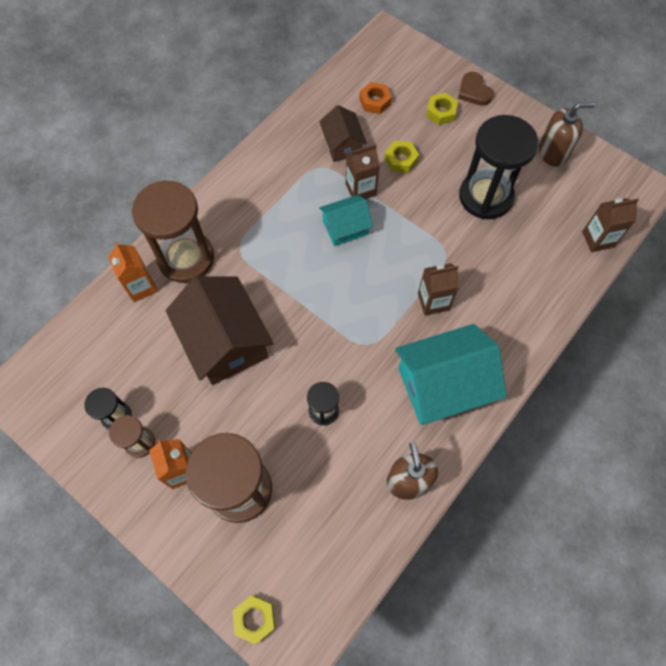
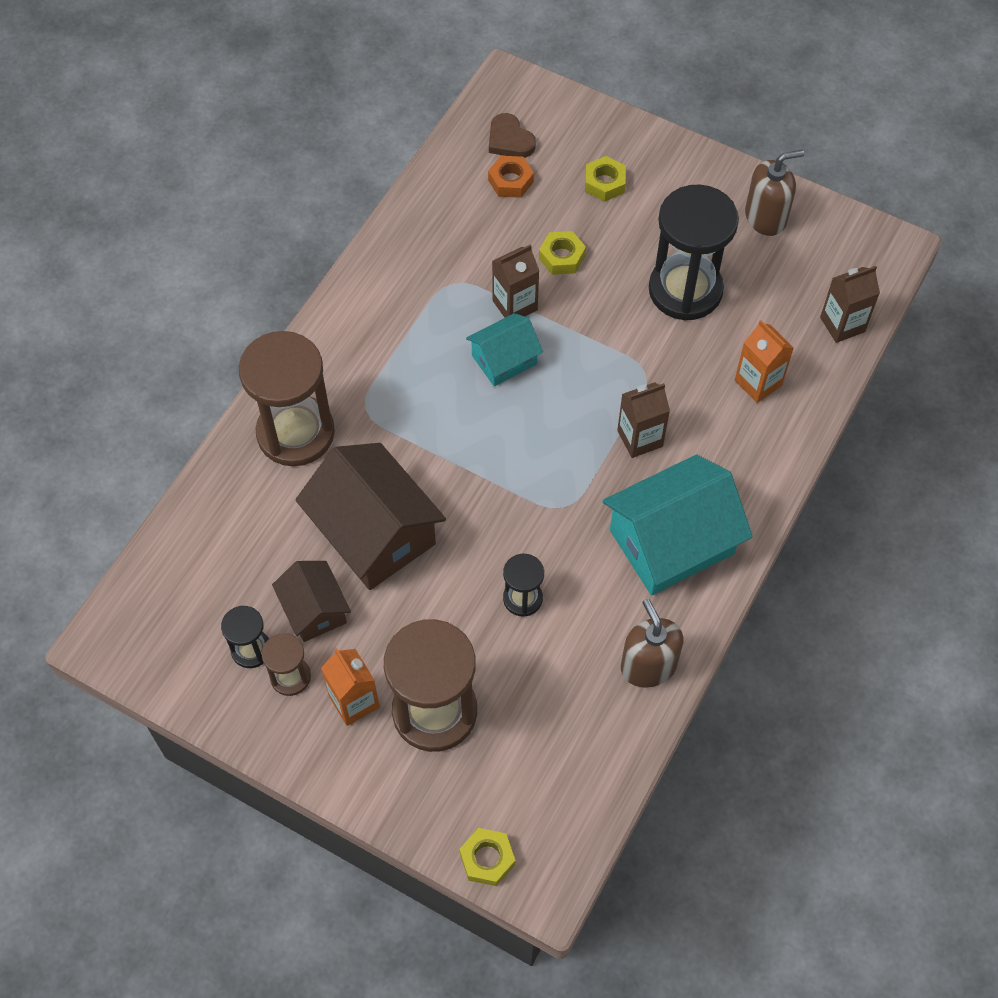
camera: 10 degrees left, 5 degrees down
(141, 287) = (243, 480): orange carton -> orange carton (758, 383)
(342, 145) = (477, 248): brown house -> brown house (314, 610)
(474, 91) = (644, 148): brown heart -> brown heart (509, 140)

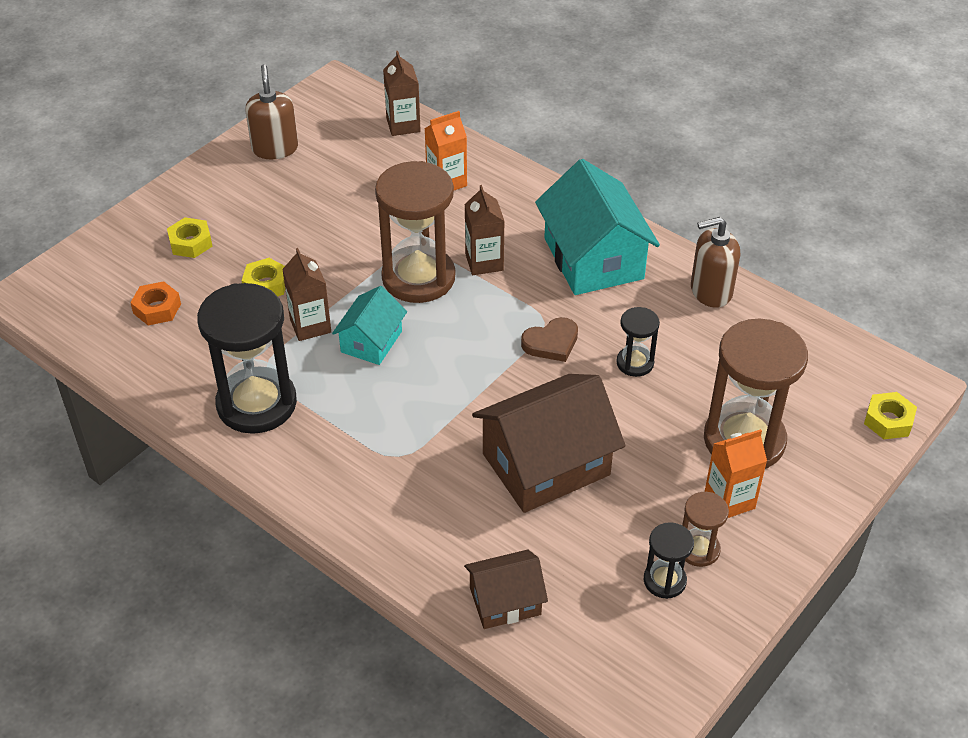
camera: 80 degrees left, 15 degrees down
(295, 433) = (412, 518): brown hourglass -> brown hourglass (418, 278)
(314, 610) = (625, 522): brown house -> brown house (505, 601)
(504, 360) = (371, 341): turquoise house -> turquoise house turned 45 degrees clockwise
(509, 140) = (104, 302): brown heart -> brown heart (551, 343)
(685, 290) = (334, 209): black hourglass -> black hourglass (256, 403)

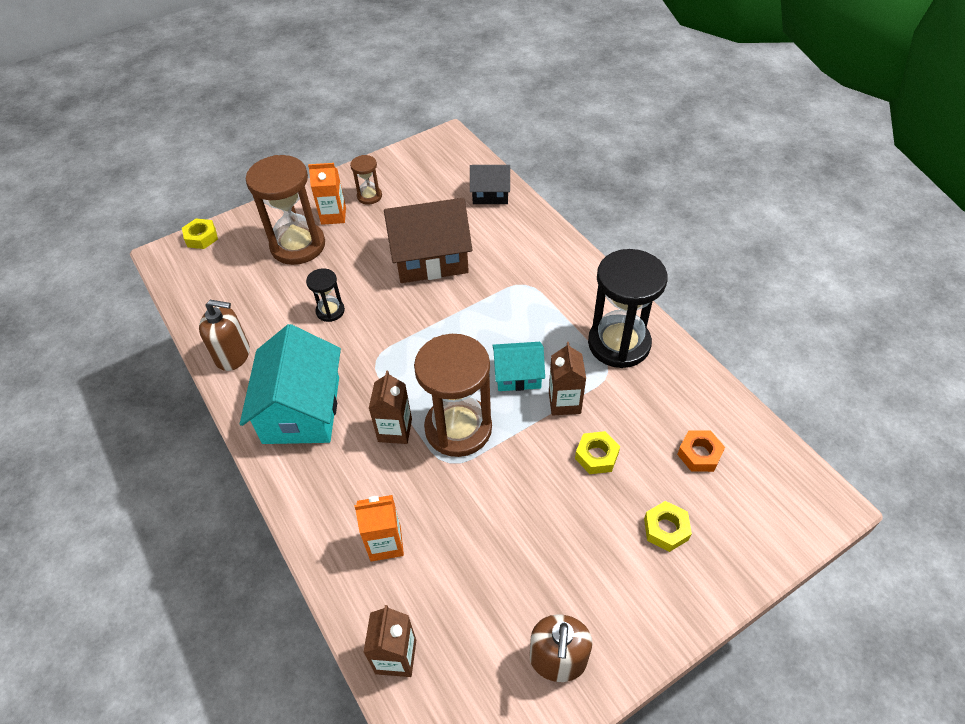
camera: 160 degrees left, 5 degrees up
(371, 341) = (518, 375): turquoise house -> turquoise house turned 45 degrees clockwise
(505, 601) = (490, 194): brown house -> black house
(551, 343) = (380, 341): brown heart -> none
(664, 580) = (398, 186): black hourglass -> none

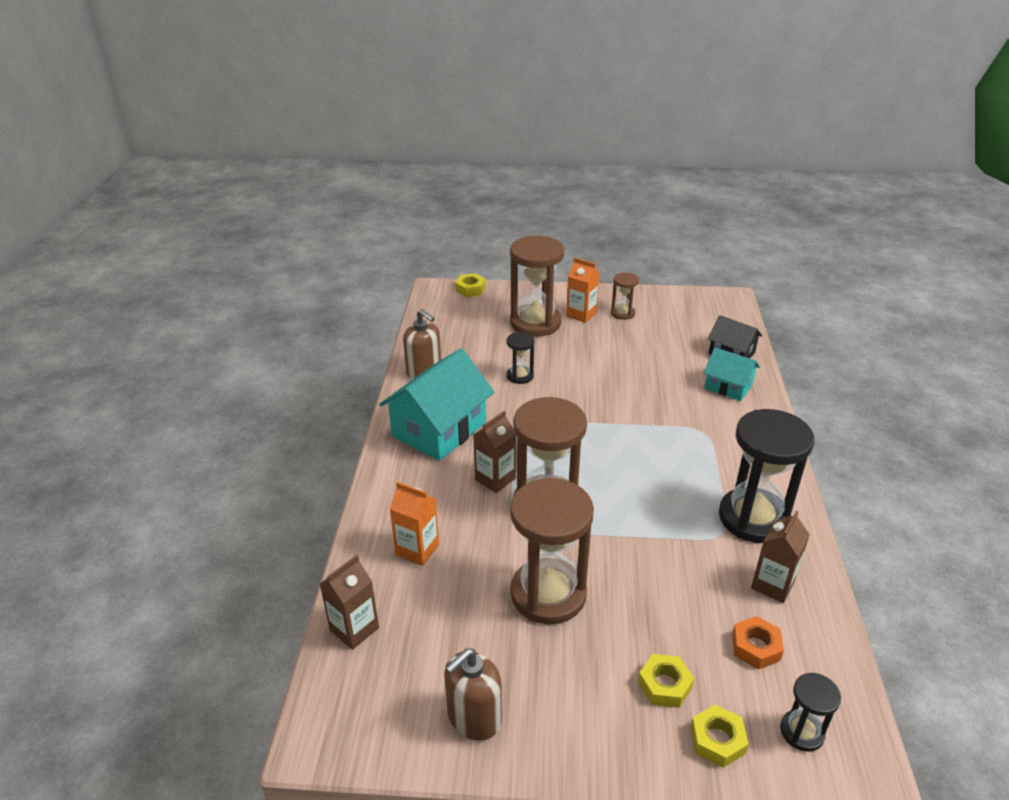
camera: 35 degrees right, 15 degrees down
(430, 258) = (634, 376): brown house -> none
(518, 375) = (633, 494): turquoise house -> turquoise house (728, 386)
(525, 511) = (548, 594): none -> brown hourglass
(564, 402) = (658, 535): brown carton -> brown carton (772, 585)
(596, 456) = (650, 591): yellow nut -> yellow nut (717, 740)
(773, 501) = (802, 732): none -> black hourglass

